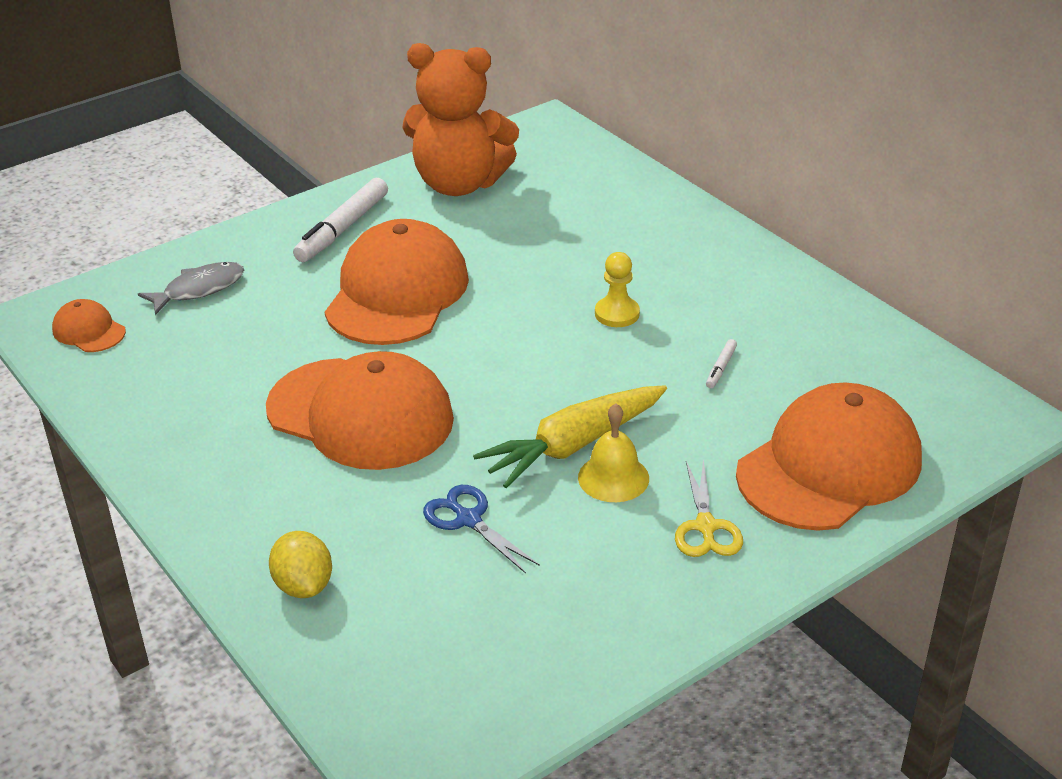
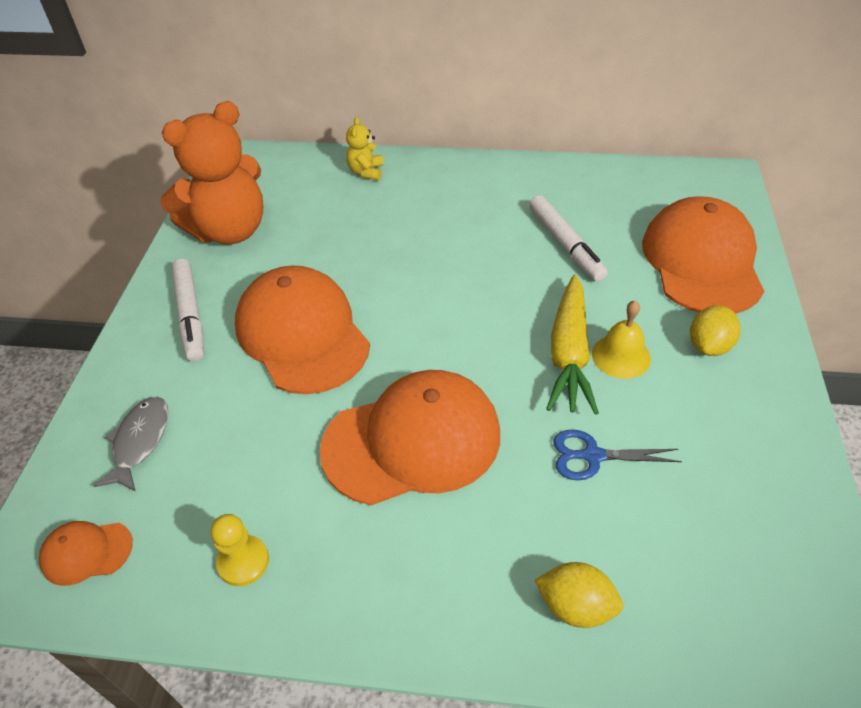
camera: 45 degrees left, 10 degrees up
(617, 314) = (461, 251): yellow pawn -> yellow pawn (243, 561)
(642, 201) = (366, 172): none -> yellow teddy bear
(705, 526) = (709, 346): yellow scissors -> yellow lemon
(721, 368) = (565, 244): white marker -> white marker, size x2.22

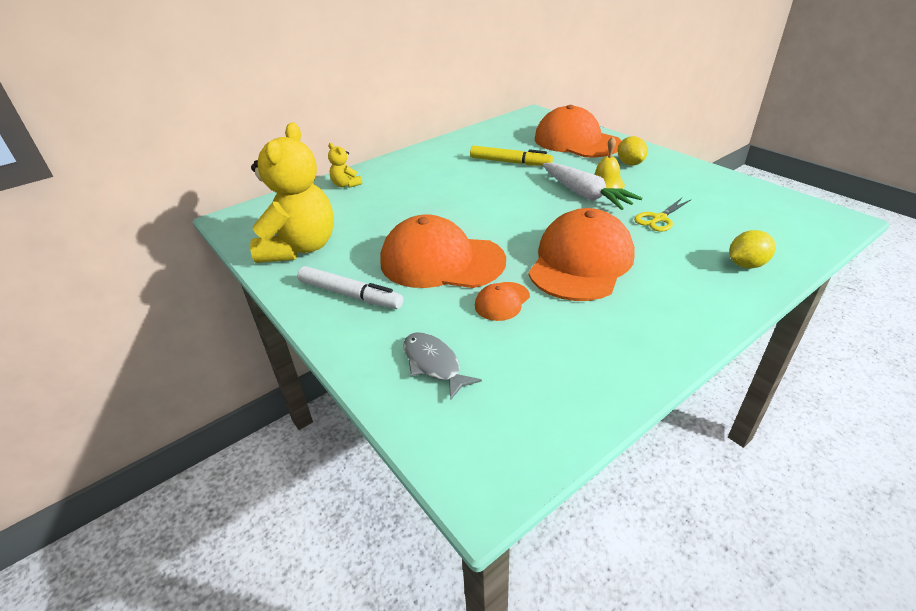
camera: 45 degrees left, 10 degrees down
(86, 552) = (504, 432): orange cap -> orange cap (502, 301)
(230, 230) = (300, 248): orange teddy bear -> yellow teddy bear
(243, 561) = (597, 360): yellow pawn -> none
(565, 244) = (510, 162): white marker -> yellow marker
(569, 353) = (585, 194): yellow carrot -> white carrot
(592, 456) = (659, 219): blue scissors -> yellow scissors

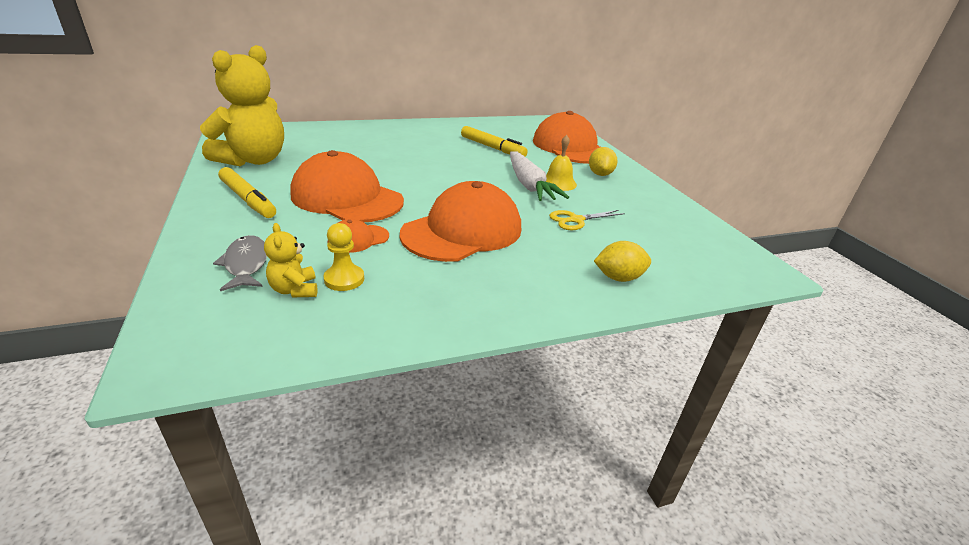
camera: 15 degrees right, 5 degrees down
(346, 185) = (341, 130): yellow teddy bear -> yellow teddy bear (295, 290)
(350, 295) = (248, 199): white marker -> yellow marker
(537, 347) = (344, 279): none -> yellow pawn

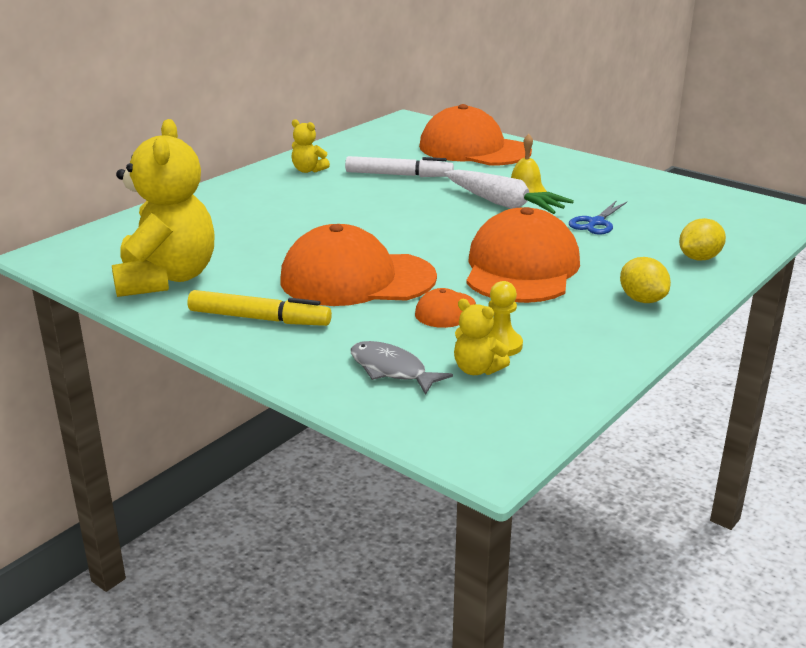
camera: 30 degrees left, 5 degrees down
(444, 130) = (308, 170): none -> yellow teddy bear
(492, 148) = (398, 175): yellow marker -> white marker
(576, 220) = (596, 223): yellow scissors -> blue scissors
(600, 174) = (546, 170): yellow lemon -> yellow lemon (642, 300)

